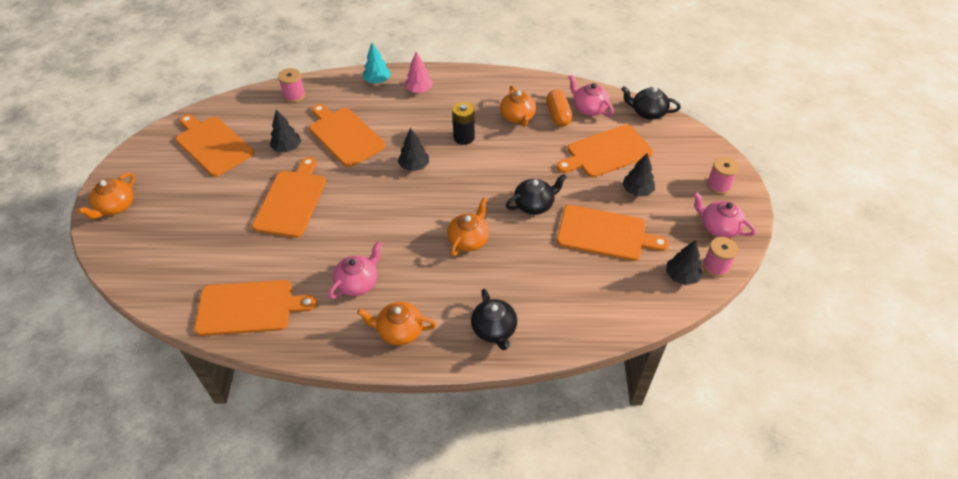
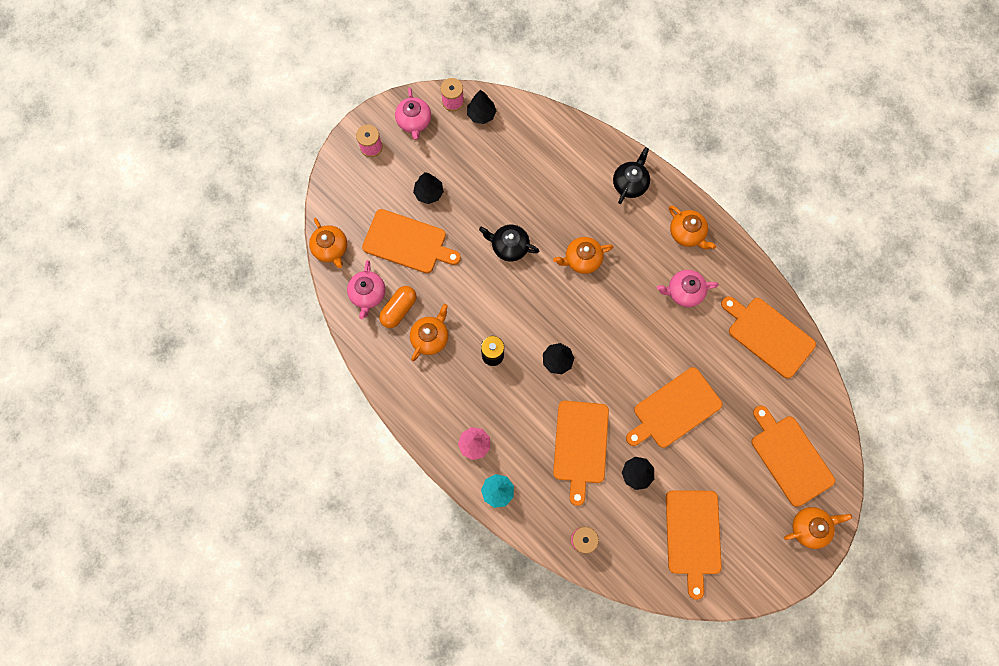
camera: 135 degrees left, 25 degrees up
(605, 234) = (490, 182): orange cutting board -> orange cutting board (790, 457)
(647, 112) = (331, 248): black teapot -> orange teapot

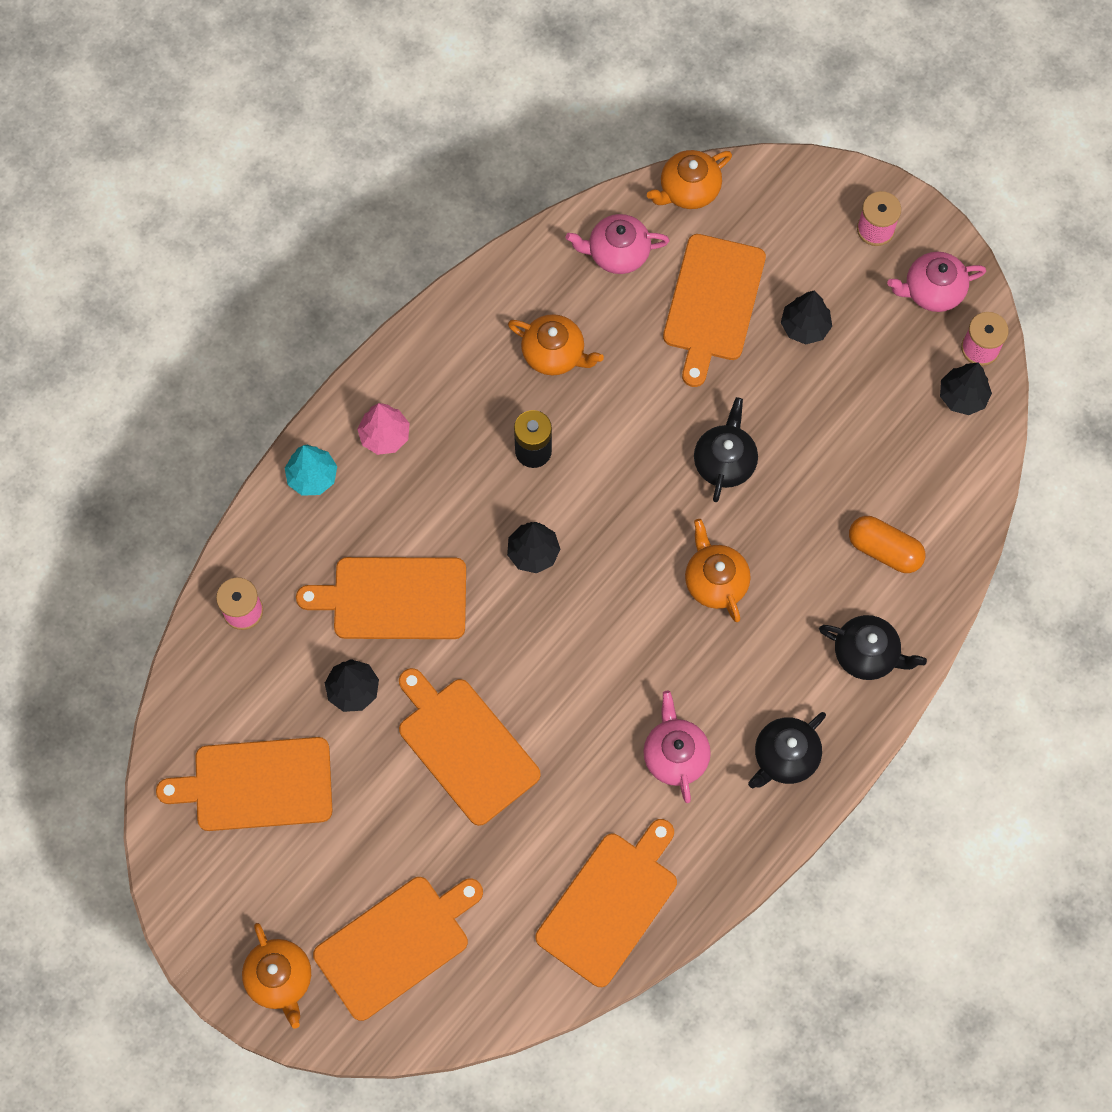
camera: 85 degrees right, 5 degrees down
(399, 309) = (596, 302): orange capsule -> orange capsule (884, 550)
(687, 233) = (785, 757): orange teapot -> black teapot

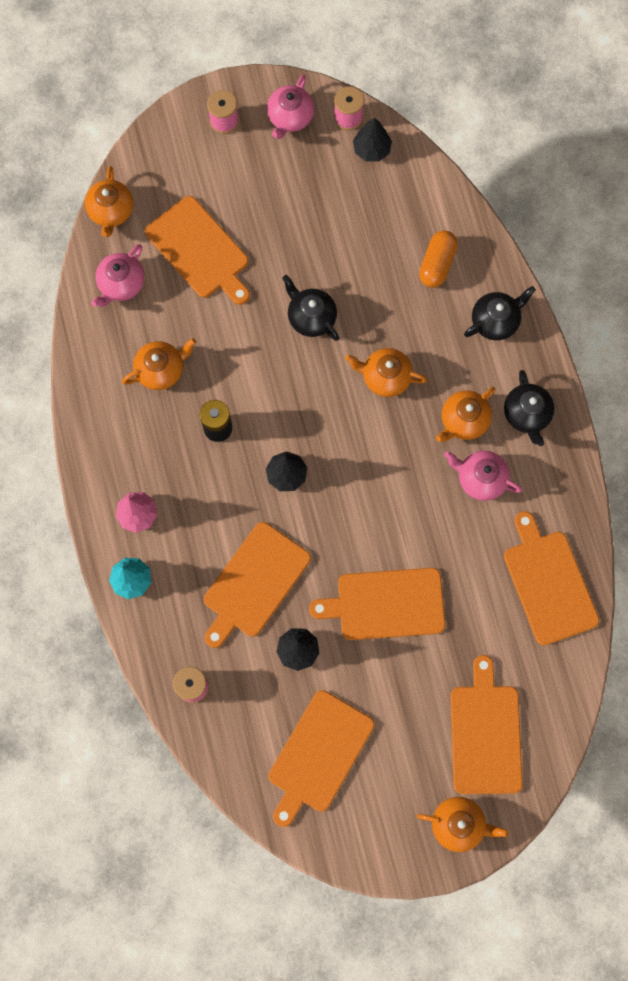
camera: 55 degrees left, 5 degrees up
(727, 694) = (463, 420): none -> orange teapot
(805, 327) = (257, 207): black tree -> none
(884, 550) = (437, 264): orange capsule -> orange capsule turned 45 degrees counterclockwise

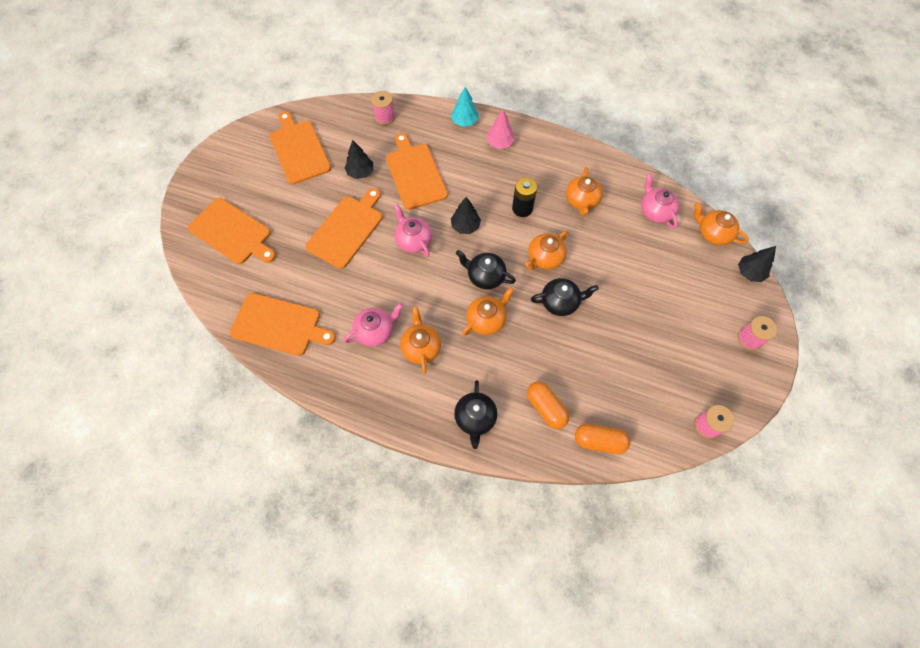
camera: 125 degrees right, 10 degrees down
(199, 250) = (653, 266): orange cutting board -> none
(290, 117) = (729, 384): pink teapot -> pink teapot (413, 240)
(371, 149) = (669, 424): black tree -> black tree (749, 272)
(434, 200) = (599, 441): none -> orange capsule
(458, 824) = (203, 190): orange teapot -> orange teapot (544, 258)
(527, 414) = (394, 390): black teapot -> black teapot (485, 276)

